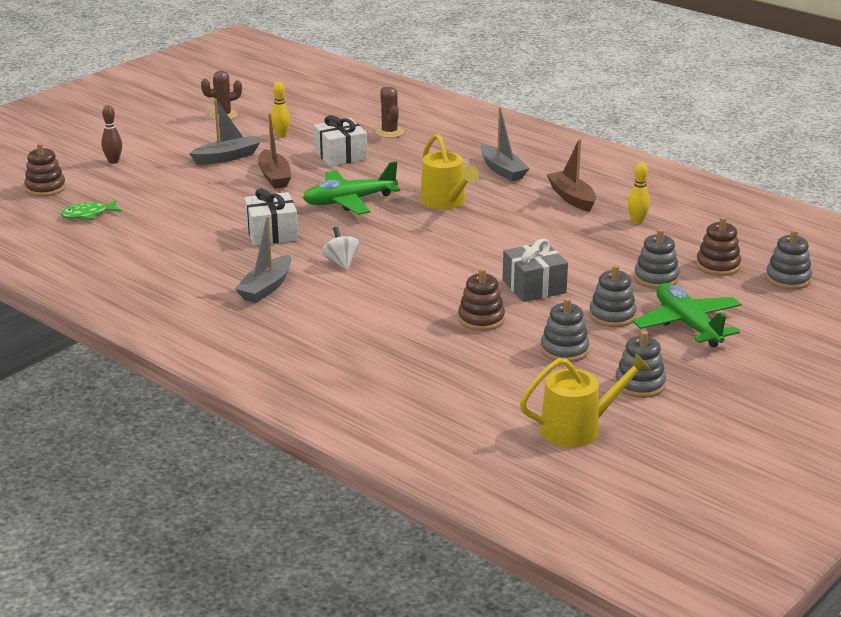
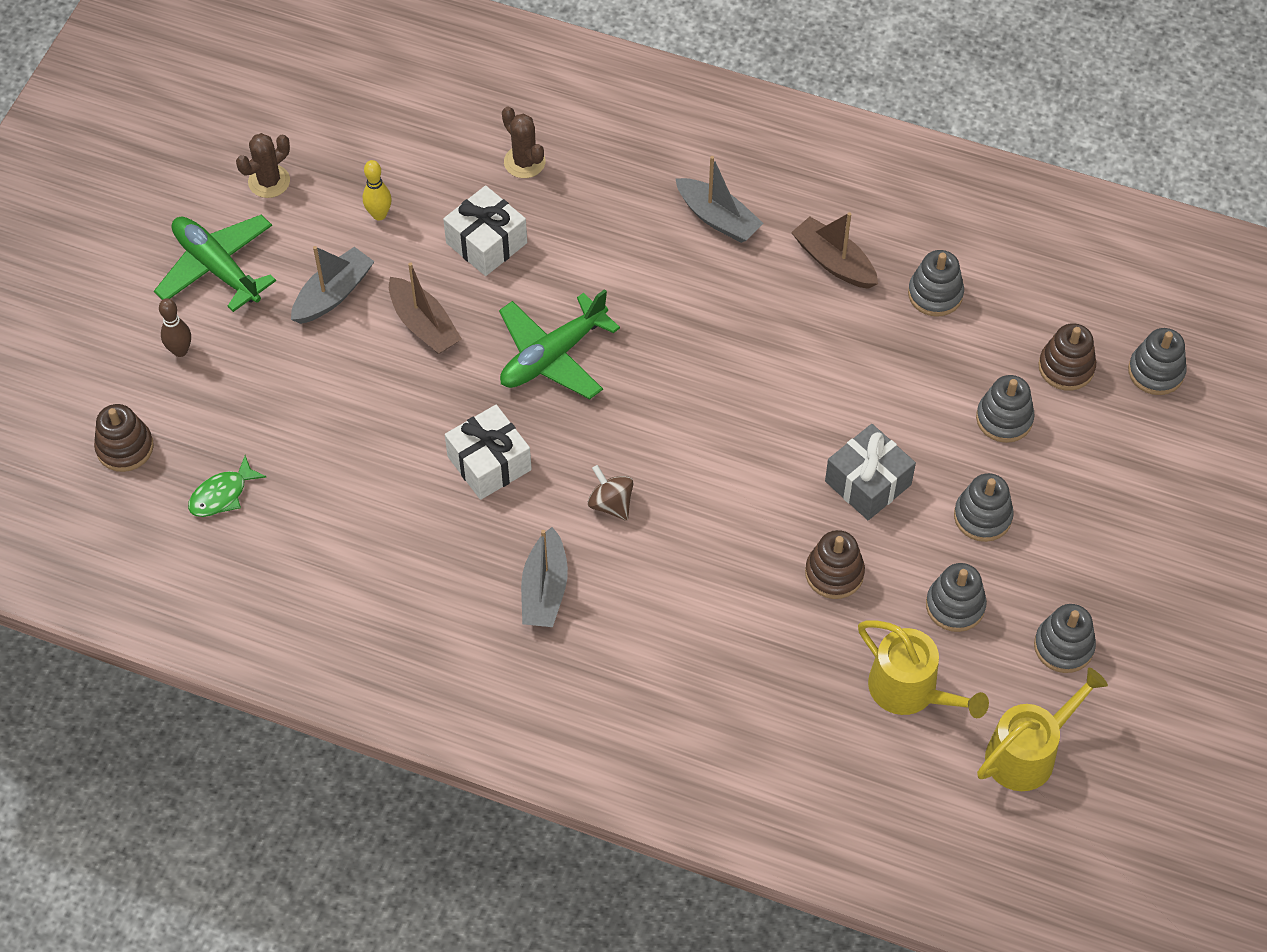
camera: 20 degrees left, 30 degrees up
(341, 262) = (611, 503): white spinning top -> brown spinning top
(445, 202) = (678, 320): yellow watering can -> yellow watering can (910, 690)
(637, 221) = (935, 294): yellow bowling pin -> grey stacking toy
(687, 324) = (1074, 507): green plane -> green plane (217, 268)

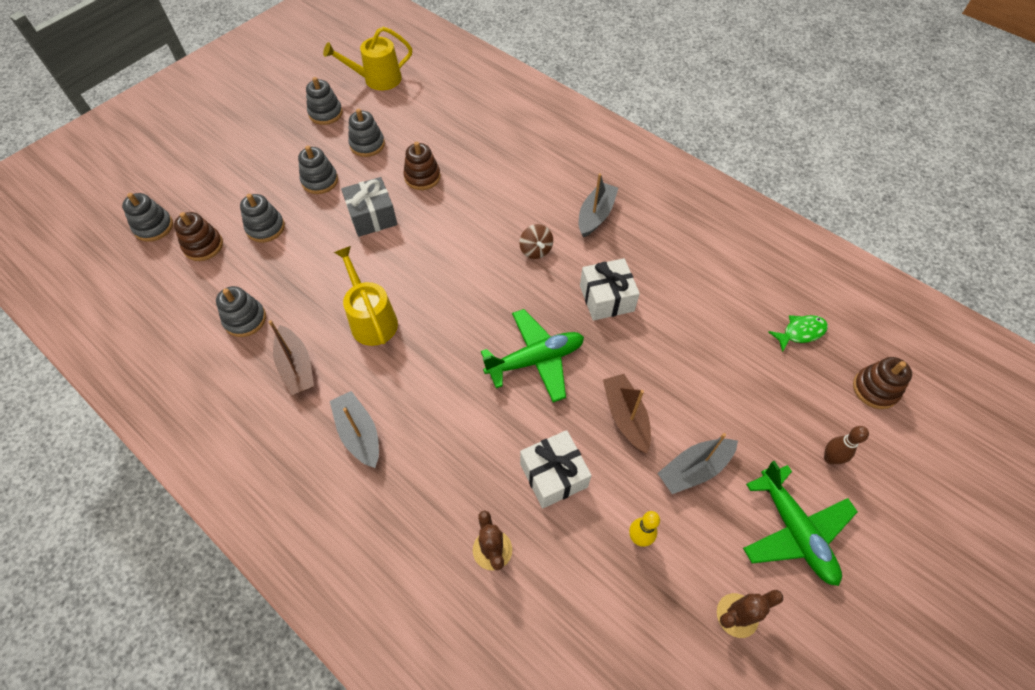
camera: 160 degrees left, 0 degrees up
(910, 690) = (417, 116): yellow watering can -> yellow watering can (371, 320)

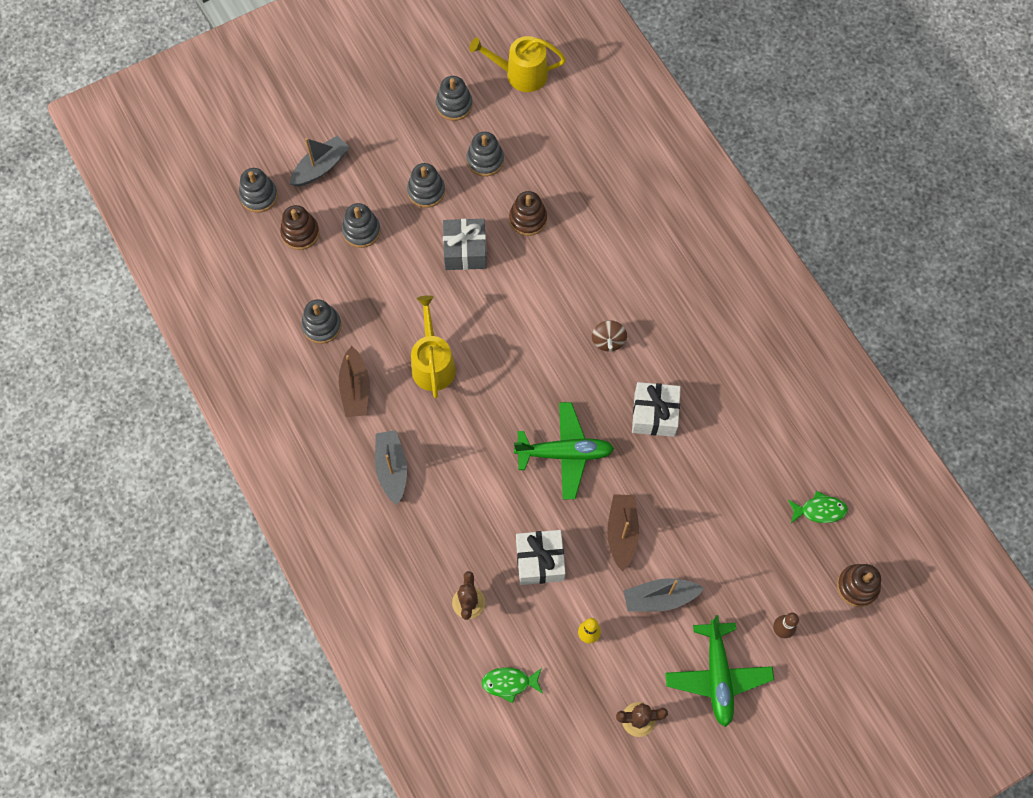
camera: 20 degrees right, 10 degrees up
(574, 629) = (509, 683): none -> green fish
(595, 215) = (683, 320): grey boat -> grey boat (321, 167)

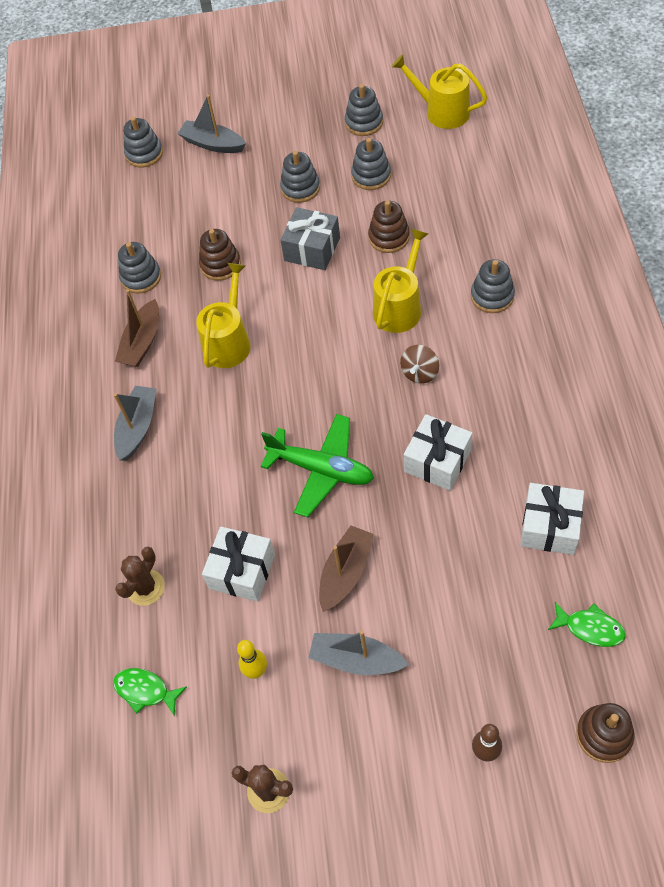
camera: 30 degrees right, 10 degrees down
(300, 233) = (164, 193): brown stacking toy -> brown stacking toy (220, 264)
(321, 167) = (212, 144): grey boat -> grey boat turned 135 degrees counterclockwise
(361, 231) = (221, 206): grey stacking toy -> grey stacking toy (492, 296)
(566, 285) = (399, 307): none -> yellow watering can
(717, 676) = (385, 776): green plane -> none
(761, 440) = (550, 527): none -> white gift

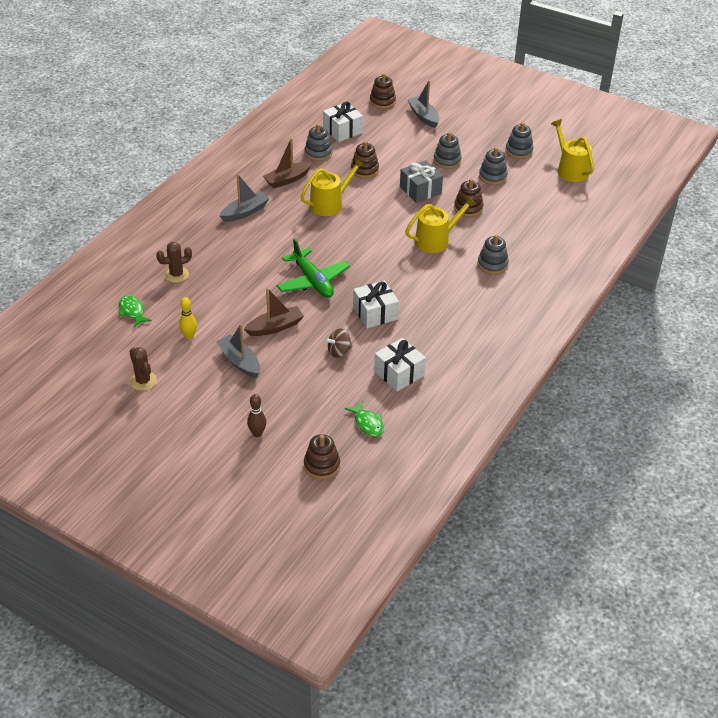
camera: 30 degrees right, 15 degrees down
(144, 154) = (382, 101): grey stacking toy -> brown stacking toy
(242, 571) = (227, 296): white gift -> white gift (342, 130)
(420, 373) = (411, 273): brown spinning top -> brown spinning top (339, 351)

